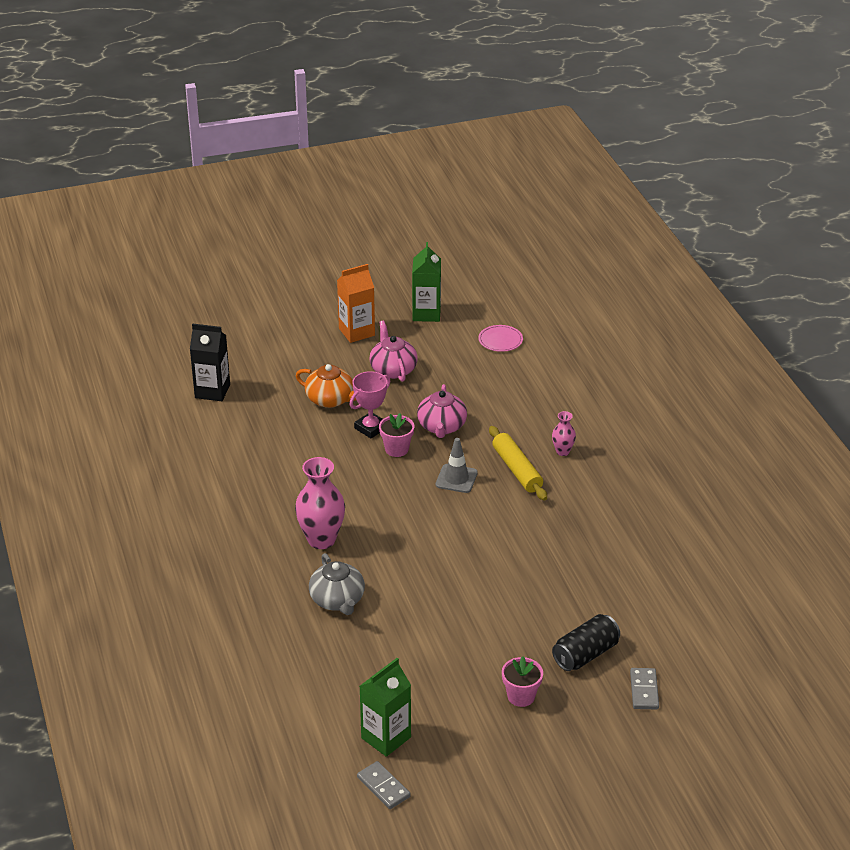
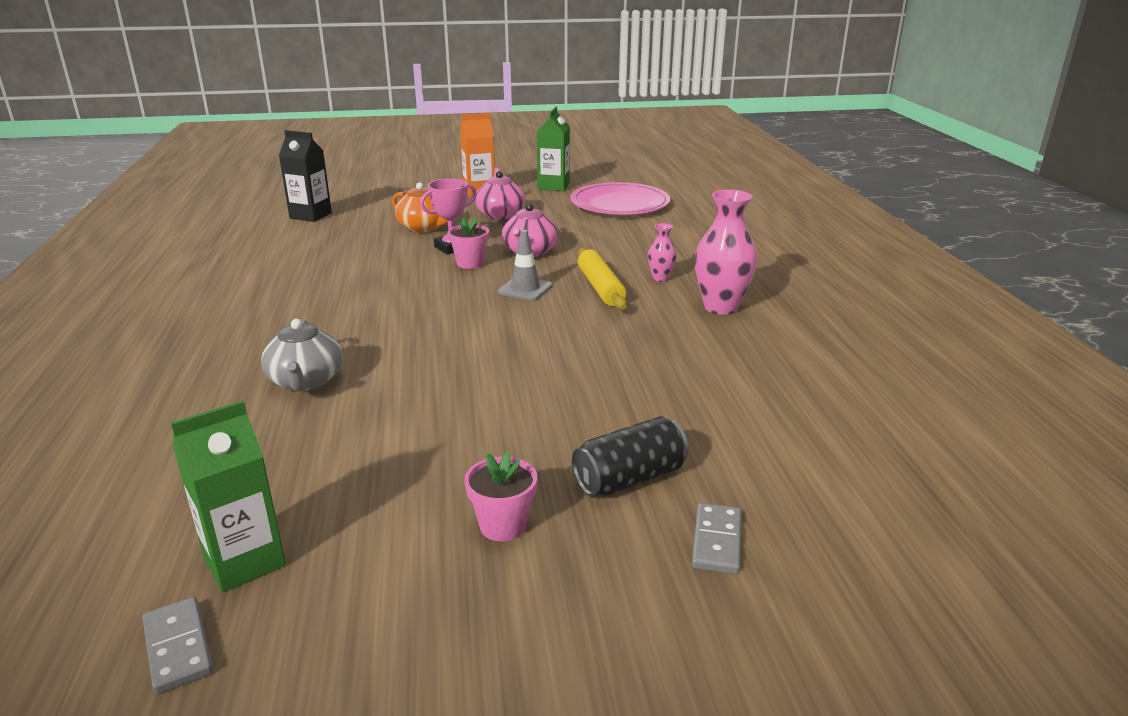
camera: 10 degrees right, 10 degrees down
(321, 540) = (331, 325): pink vase -> pink vase (720, 307)
(500, 340) = (619, 204): pink plate -> pink plate, size x2.16

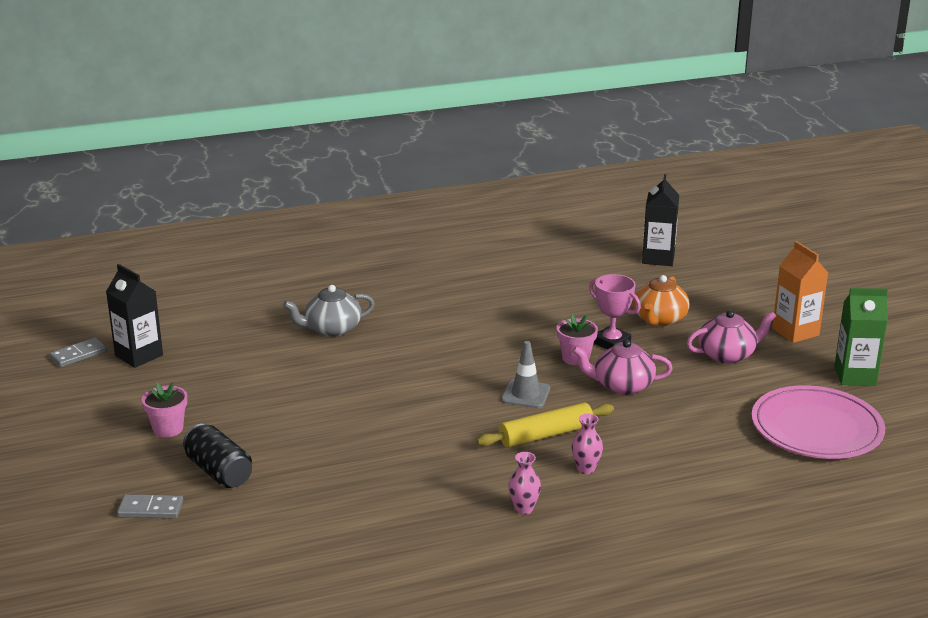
camera: 80 degrees right, 0 degrees up
(244, 561) = (139, 355): green carton -> black carton
(720, 307) = (524, 509): pink vase -> pink vase, size x0.51

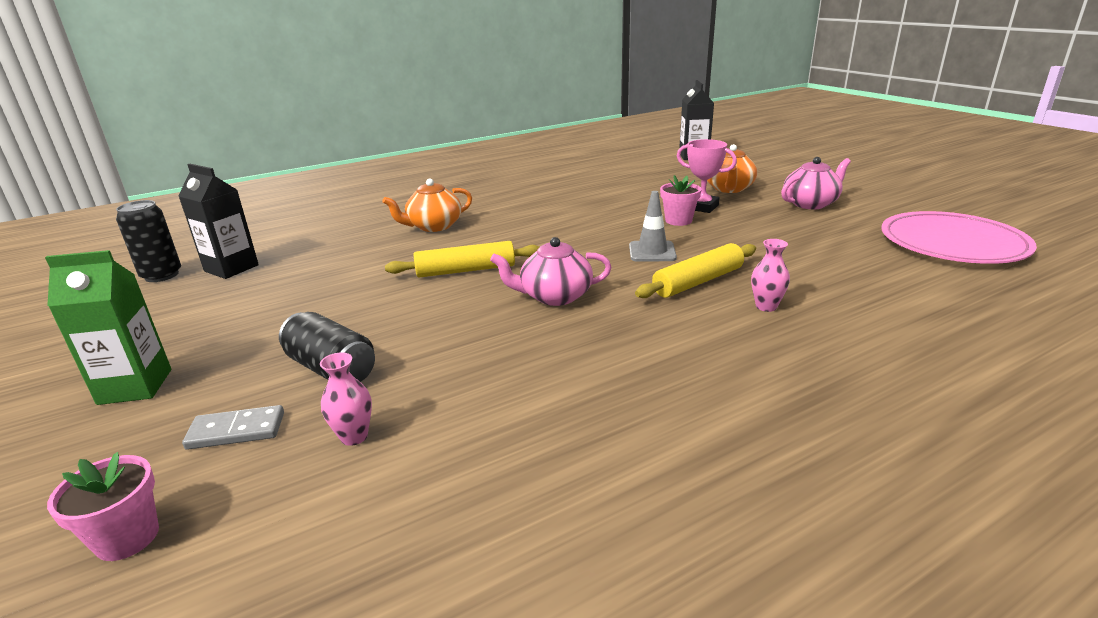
camera: 10 degrees left, 0 degrees up
(78, 355) = (161, 275): grey domino -> black can
(168, 429) = (263, 331): pink flower pot -> pink flower pot (127, 538)
(332, 329) = (434, 226): grey teapot -> orange teapot
(347, 390) = (466, 270): none -> yellow rolling pin
(524, 509) = (730, 357): pink vase -> pink vase (354, 436)
(622, 386) = (739, 234): pink teapot -> pink teapot (554, 296)
(795, 332) = (850, 184): orange carton -> none
(855, 376) = (935, 205): green carton -> green carton (135, 386)

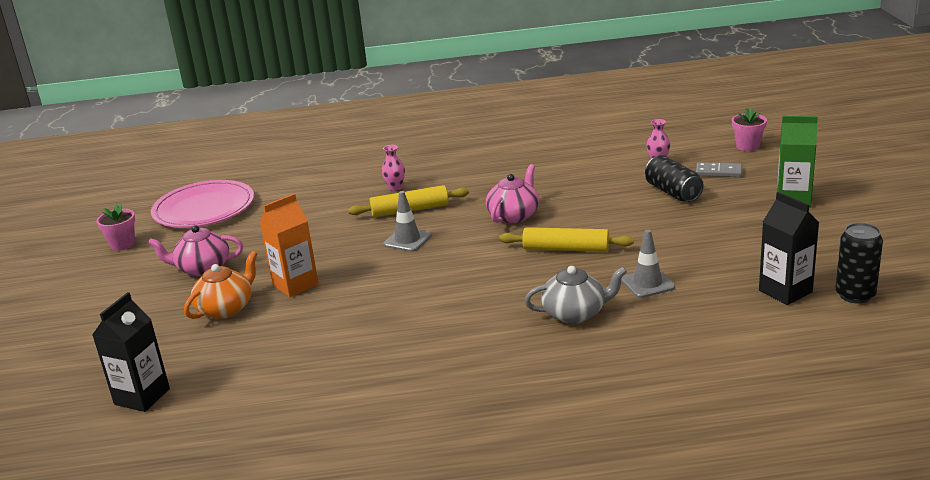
camera: 155 degrees left, 0 degrees up
(370, 254) = (647, 283): none -> grey traffic cone
(434, 226) = (575, 313): orange teapot -> grey teapot
(554, 296) = (514, 215): pink teapot -> pink teapot turned 75 degrees counterclockwise
(678, 220) = (341, 271): pink flower pot -> pink flower pot (123, 244)
(702, 207) = (295, 285): pink trophy -> orange carton

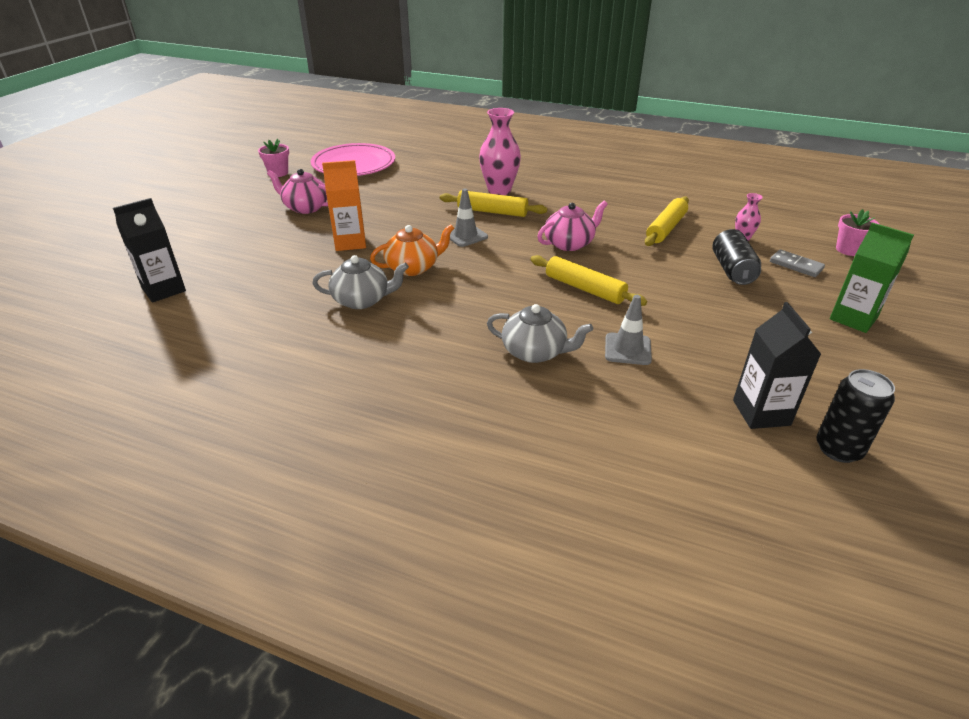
camera: 25 degrees right, 10 degrees up
(226, 308) = (287, 243): orange teapot -> orange teapot (413, 267)
(370, 330) = (362, 300): none -> grey teapot
(395, 188) = (499, 191): pink vase -> pink vase, size x1.96
(586, 175) = (666, 228): none -> yellow rolling pin

